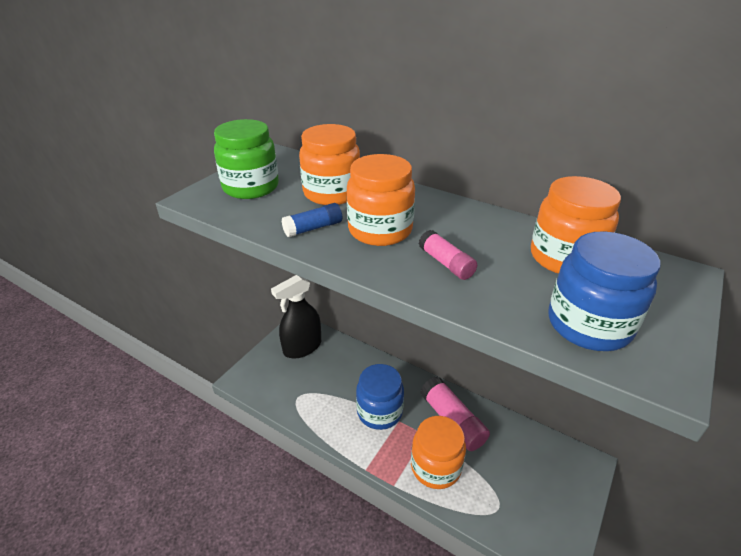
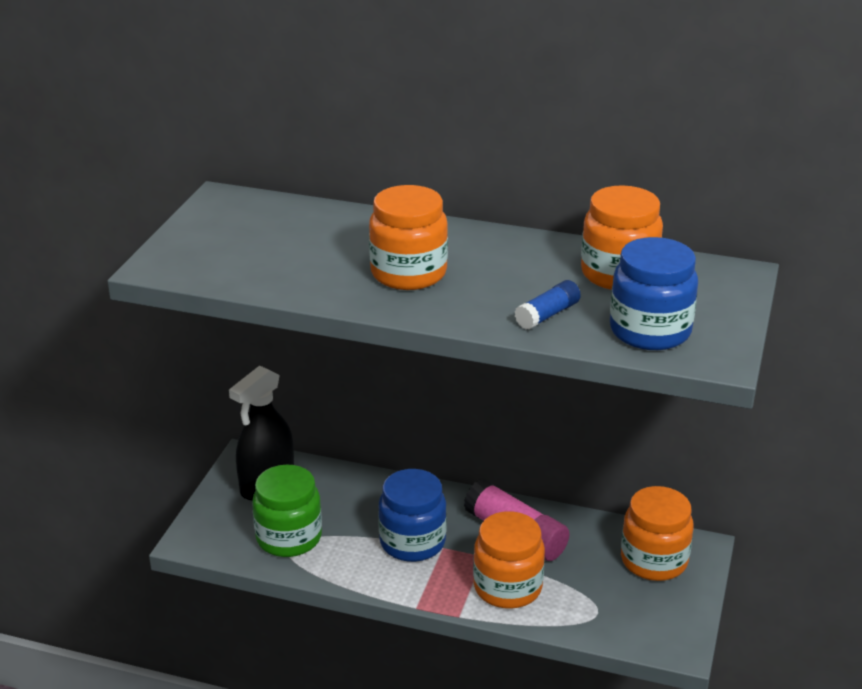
camera: 15 degrees left, 5 degrees down
(251, 187) = (220, 244): green jar -> green jar (289, 538)
(313, 228) = (329, 282): blue glue stick -> blue glue stick (547, 315)
(331, 193) = (328, 238): orange jar -> orange jar (654, 560)
(446, 263) = (495, 297): pink glue stick -> none

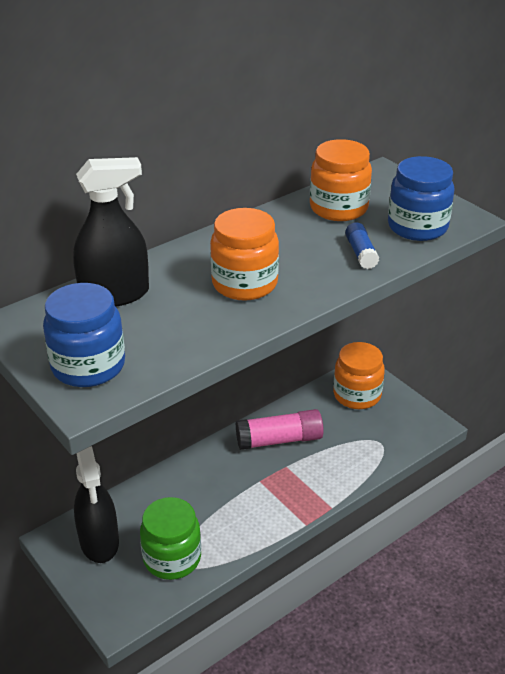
camera: 55 degrees left, 5 degrees up
(314, 222) = (115, 294): none -> black spray bottle
(412, 542) = (240, 493): blue jar -> blue jar (88, 366)
(507, 587) = (325, 470): orange jar -> none

